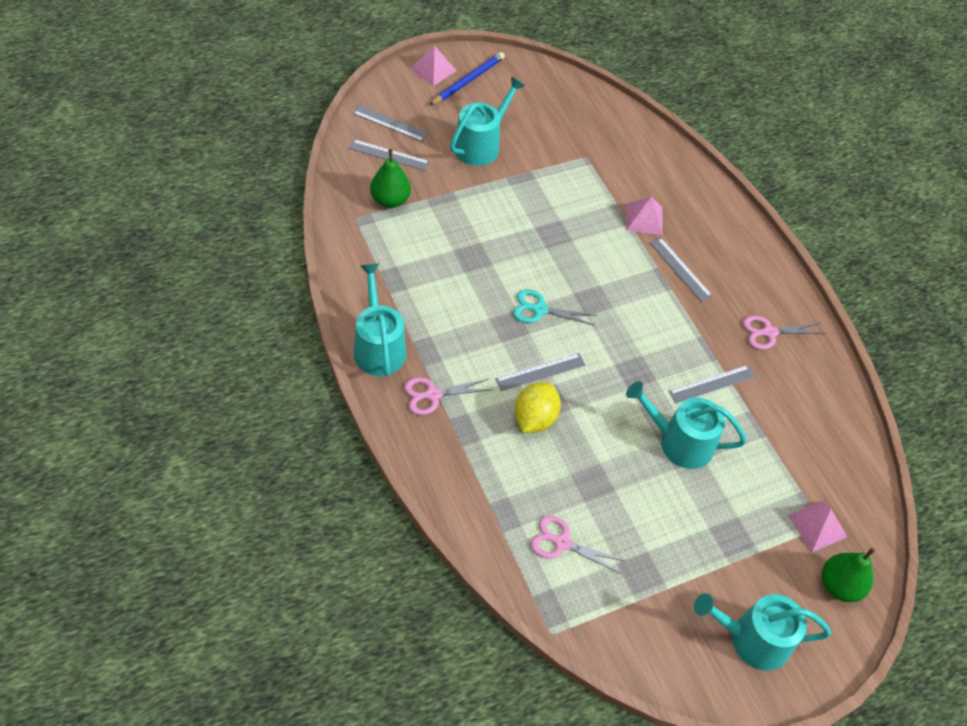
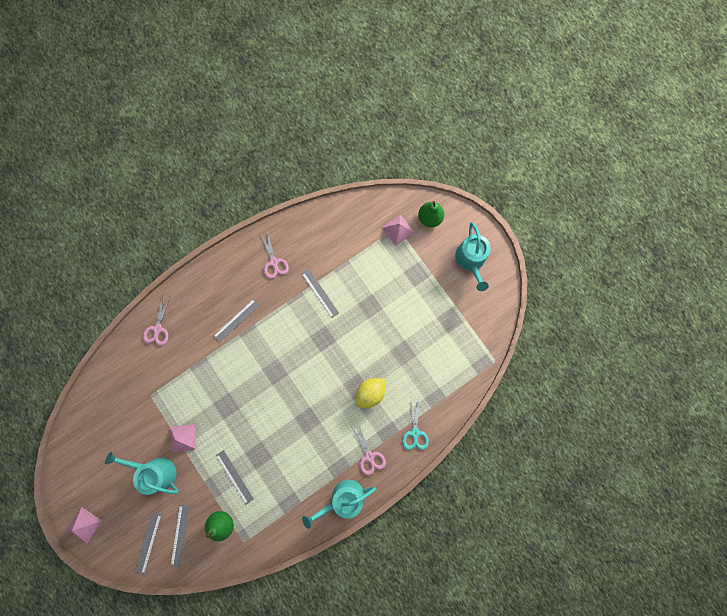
camera: 95 degrees left, 25 degrees up
(468, 81) = (91, 495): blue pencil -> none
(534, 419) = (370, 392): yellow lemon -> yellow lemon turned 60 degrees counterclockwise
(539, 309) = (290, 404): turquoise scissors -> turquoise scissors (415, 433)
(540, 372) = (337, 395): grey ruler -> grey ruler (234, 477)
(561, 542) = (444, 364): pink scissors -> pink scissors (158, 329)
(644, 218) = (199, 348): pink pyramid -> pink pyramid (182, 438)
(679, 442) = (364, 308): turquoise watering can -> none

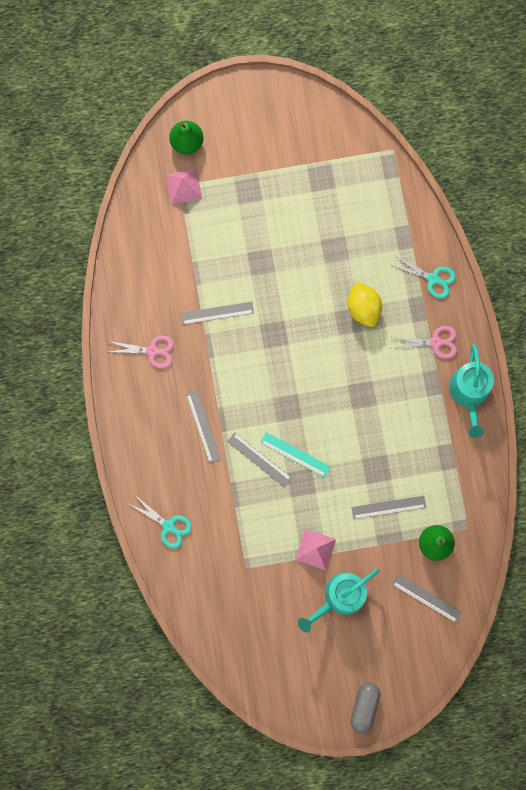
camera: 65 degrees left, 0 degrees up
(84, 525) = (364, 707): pink pyramid -> grey capsule
(148, 542) = (418, 638): grey ruler -> grey ruler (259, 459)
(158, 329) = (168, 526): pink scissors -> turquoise scissors
(244, 392) = (295, 454): none -> turquoise ruler
(471, 260) = (261, 119): turquoise watering can -> none

